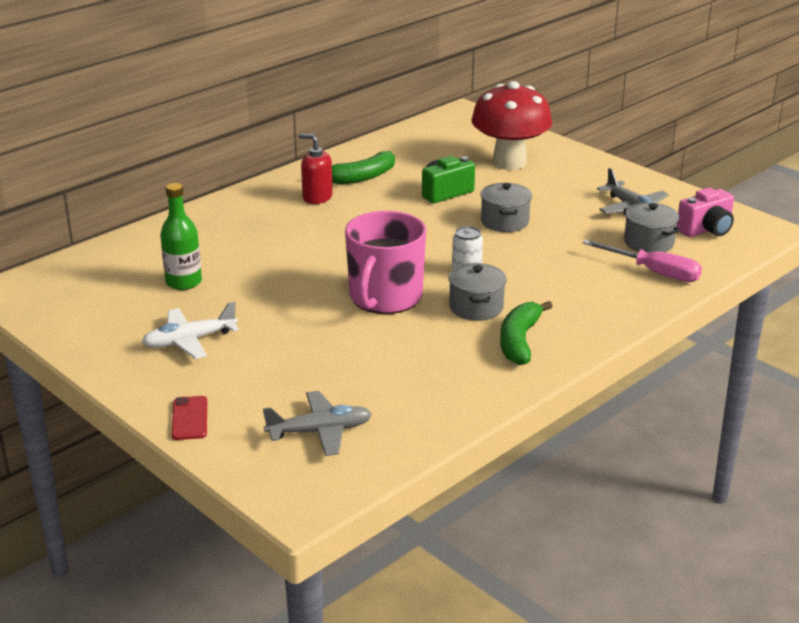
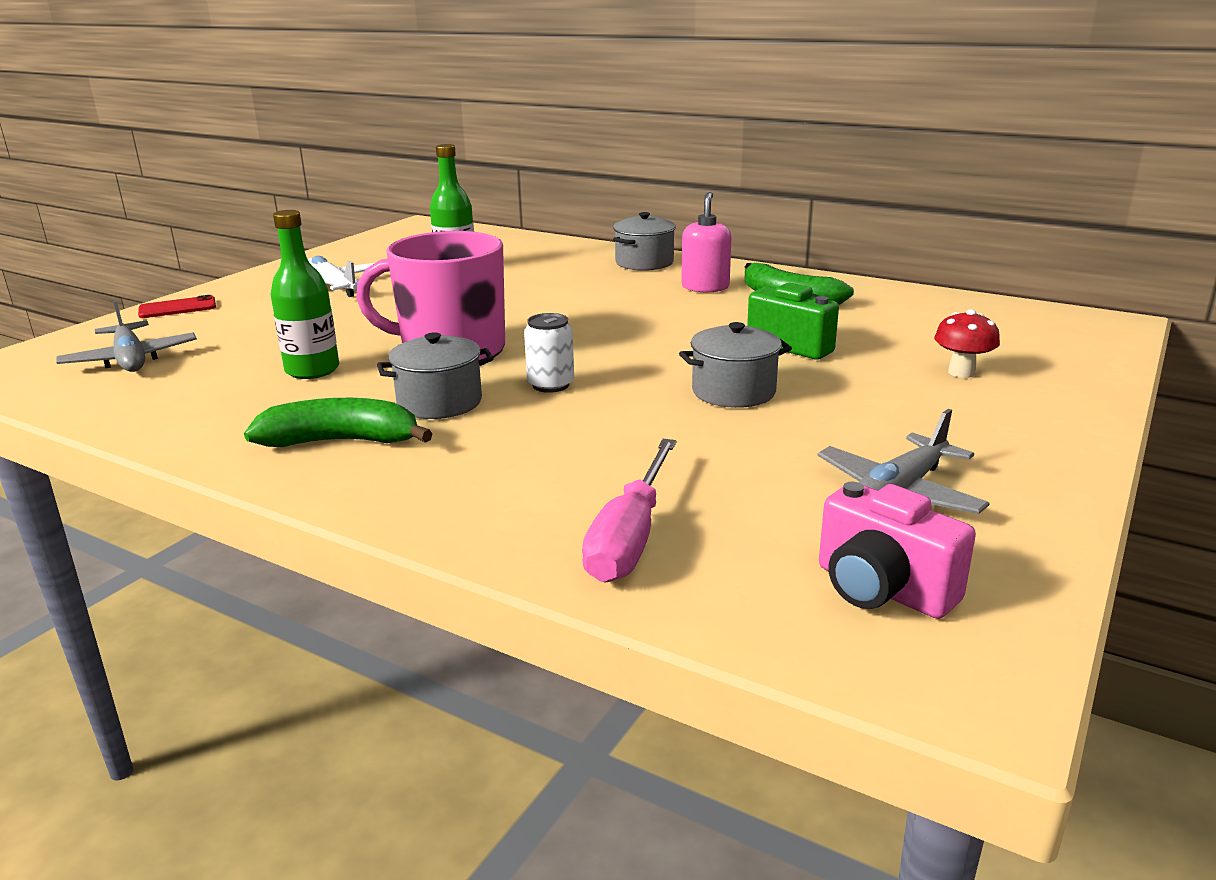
camera: 75 degrees right, 5 degrees down
(317, 197) = (705, 287): red soap dispenser -> pink soap dispenser
(392, 351) = (312, 370): none -> green bottle
(509, 162) = (961, 372): red mushroom -> red mushroom, size x0.42
(648, 243) = (757, 522): grey pot -> grey pot (644, 263)

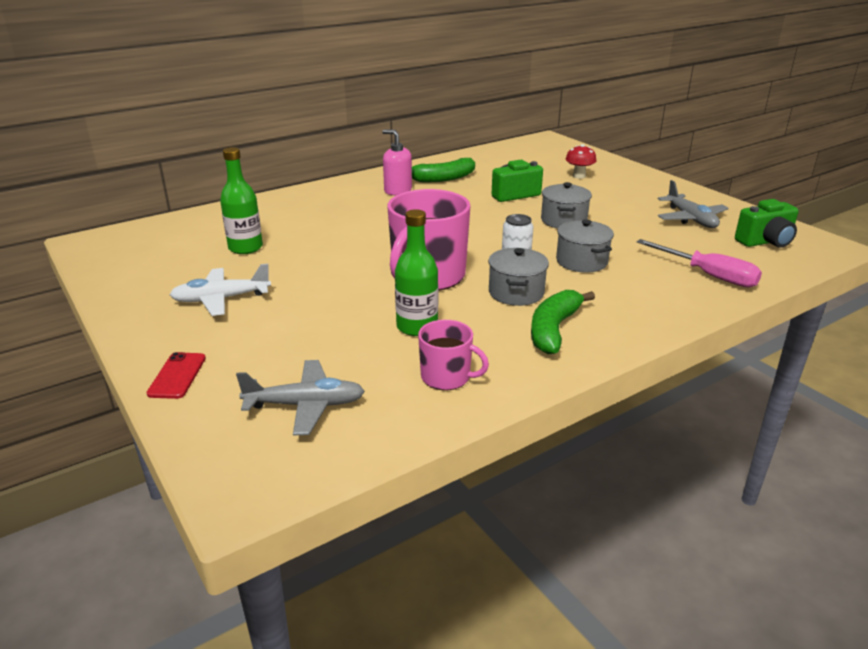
camera: 65 degrees left, 5 degrees up
(197, 405) = (446, 377): none -> pink mug
(644, 263) = (326, 194): grey pot -> grey pot (581, 261)
(882, 589) = (765, 242): pink camera -> green camera

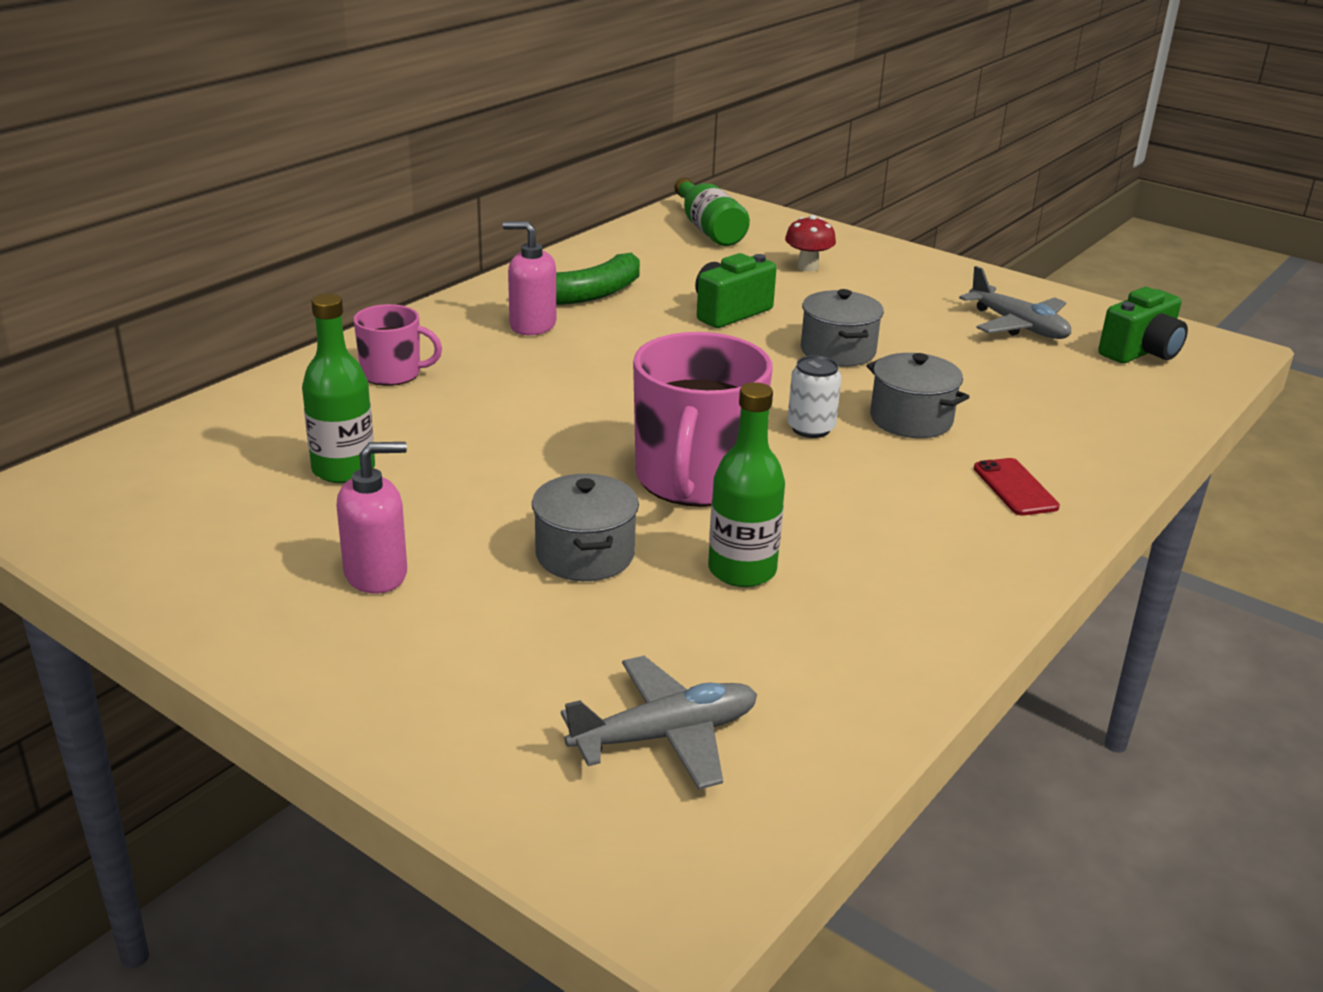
camera: 20 degrees left, 0 degrees up
(177, 376) = (410, 727): red phone -> red phone (1015, 487)
(221, 299) = (376, 574): white plane -> pink soap dispenser
(446, 377) = (846, 647): pink mug -> pink mug (392, 373)
(516, 293) = (851, 487): grey pot -> grey pot (585, 555)
(534, 152) = (708, 229): none -> green bottle
(553, 329) = (946, 541): green banana -> none
(708, 275) = (1099, 418): pink screwdriver -> none

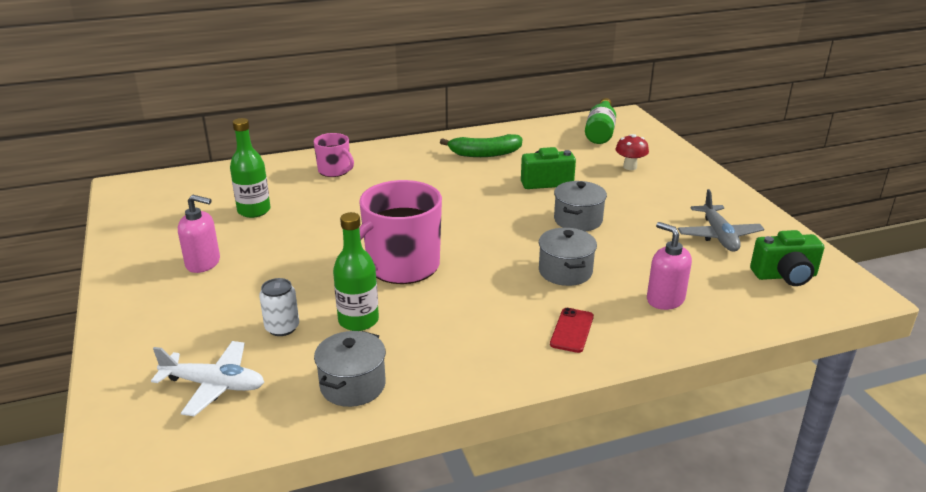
camera: 35 degrees right, 0 degrees up
(532, 325) = (431, 163): pink soap dispenser -> pink soap dispenser (665, 299)
(585, 555) = (298, 286): grey pot -> grey pot (353, 385)
(665, 736) = (214, 385): grey plane -> white plane
(811, 428) = (500, 259): white can -> white can (282, 328)

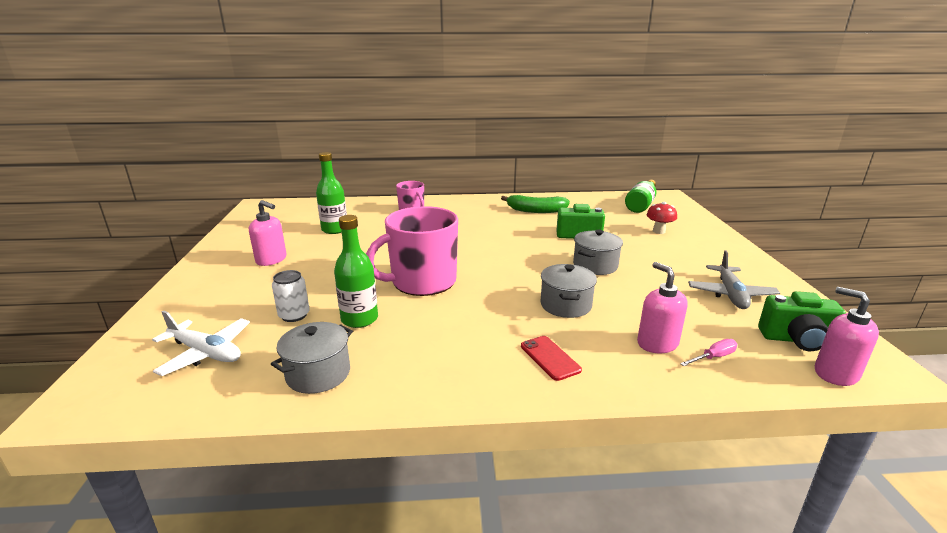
camera: 15 degrees right, 5 degrees down
(572, 330) = (550, 358): red phone -> red phone turned 60 degrees counterclockwise
(718, 305) = (713, 357): none -> pink screwdriver
(820, 303) = (835, 373): none -> pink soap dispenser

